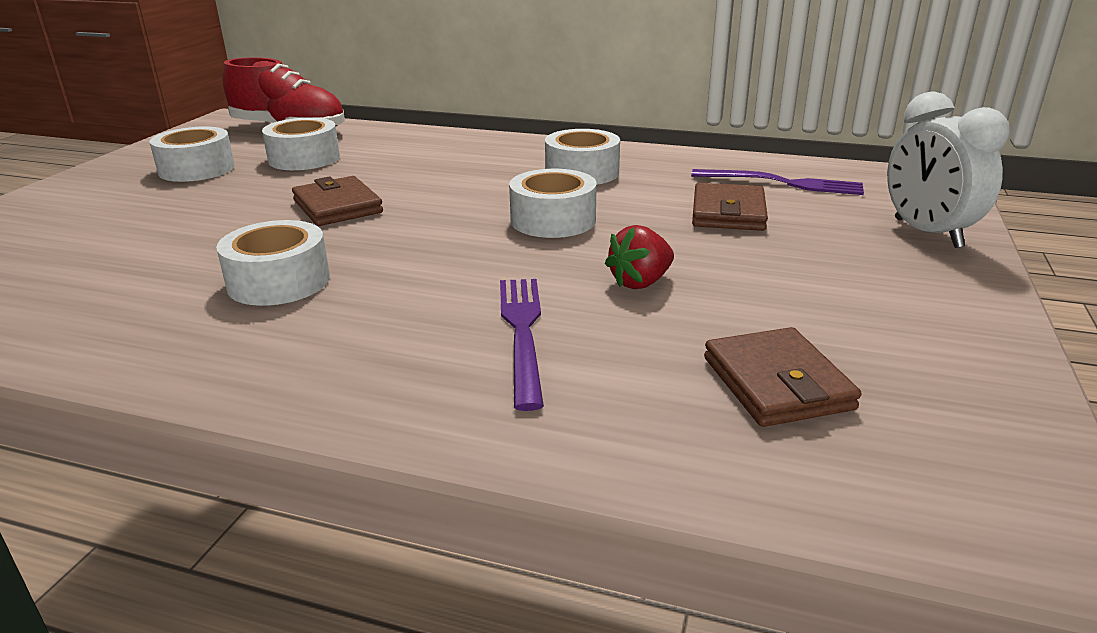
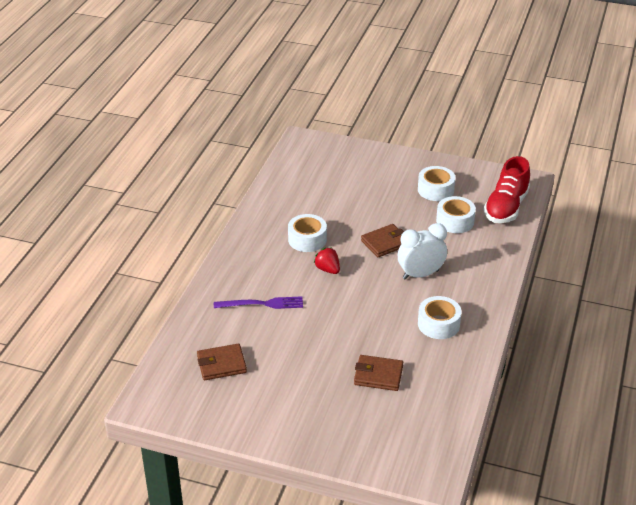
camera: 90 degrees right, 10 degrees up
(553, 220) = (368, 312): white tape -> none
(640, 282) = (300, 337): red strawberry -> red strawberry (328, 269)
(782, 183) = (424, 405): purple fork -> none
(927, 233) = (350, 446): white clock -> white clock (420, 274)

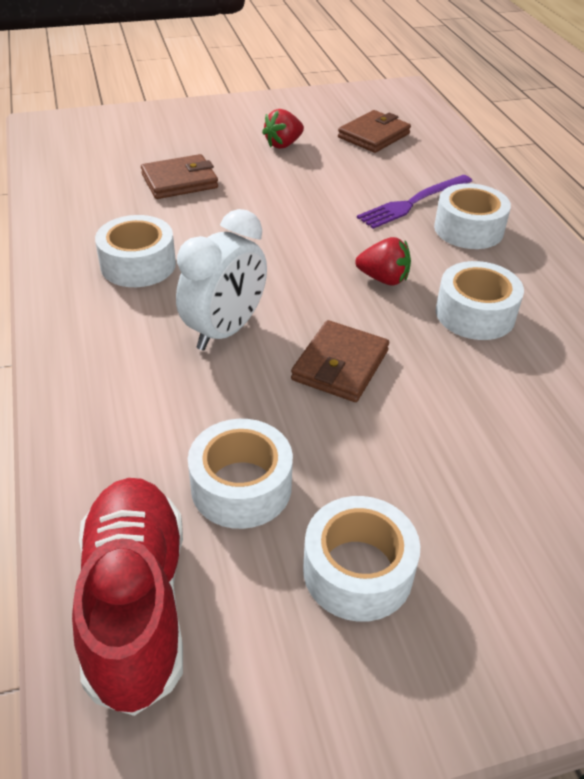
camera: 145 degrees right, 5 degrees up
(255, 277) = (468, 229): none -> white tape
(287, 381) = (283, 144): none -> red strawberry

